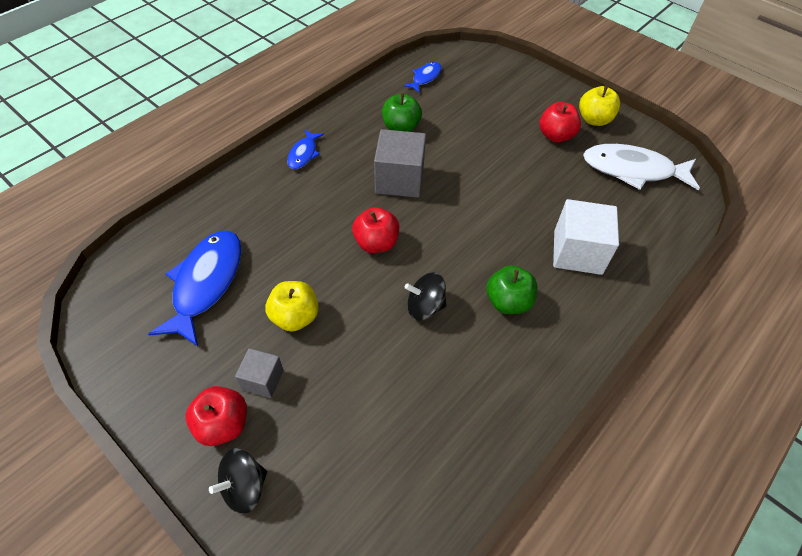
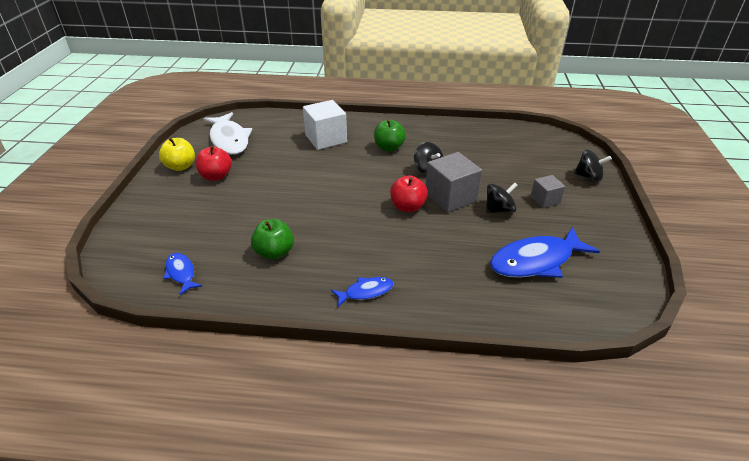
camera: 125 degrees left, 15 degrees down
(223, 424) = (582, 198): red apple -> none
(295, 317) = (499, 210): yellow apple -> black spinning top
(399, 180) = (338, 224): grey cube -> grey cube (450, 197)
(425, 78) = (181, 273): blue fish -> blue fish turned 60 degrees clockwise

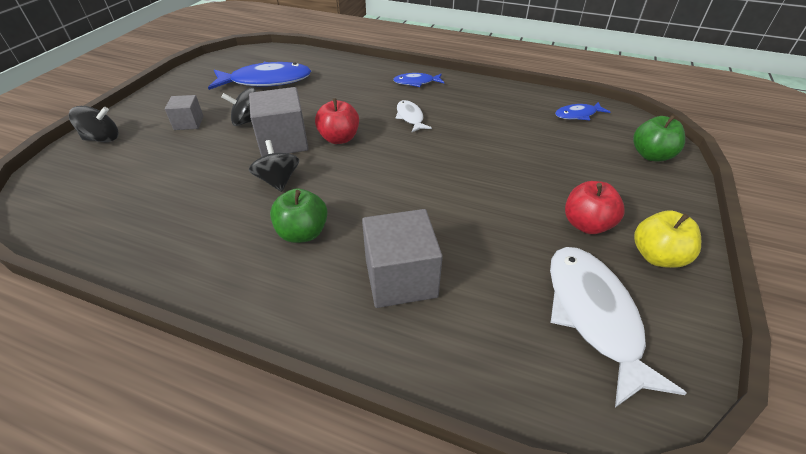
camera: 165 degrees left, 5 degrees up
(181, 273) = (578, 115): blue fish -> blue fish turned 90 degrees clockwise
(274, 252) = (491, 118): green apple -> green apple (651, 155)
(326, 139) = (400, 278): white cube -> grey cube
(355, 239) = (410, 117): none -> white fish
(588, 177) = (102, 138): black spinning top -> black spinning top turned 135 degrees clockwise

